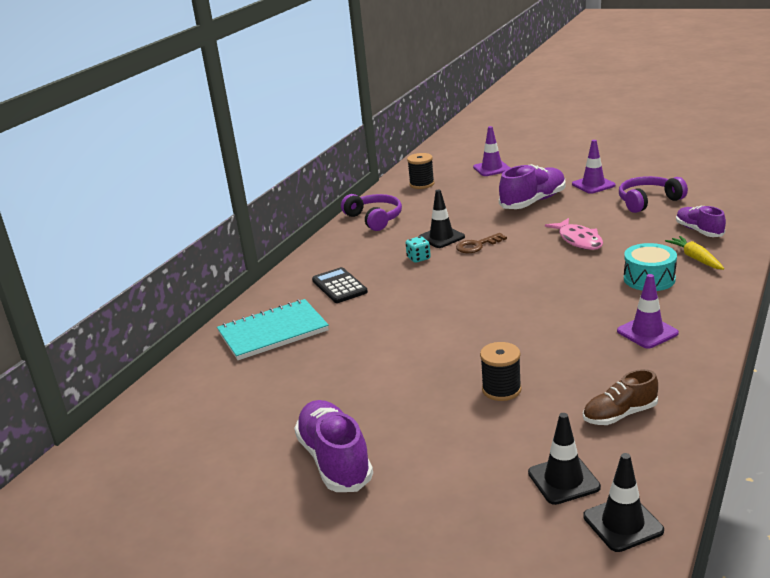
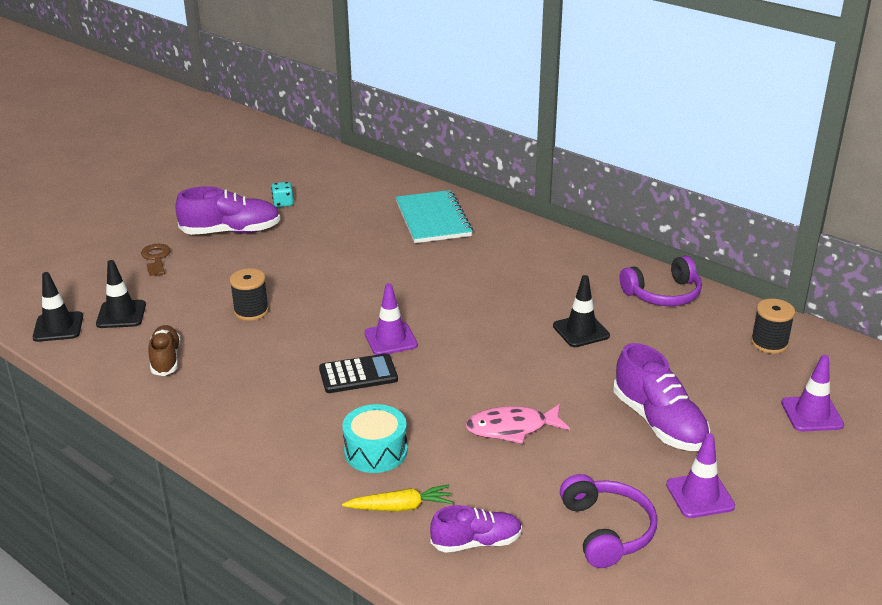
camera: 100 degrees right, 5 degrees up
(339, 286) = (499, 256): black calculator -> black calculator (358, 374)
(418, 258) = (533, 308): turquoise dice -> turquoise dice (283, 203)
(477, 245) = (543, 351): brown key -> brown key (156, 258)
(647, 332) = (270, 413): purple traffic cone -> purple traffic cone (390, 339)

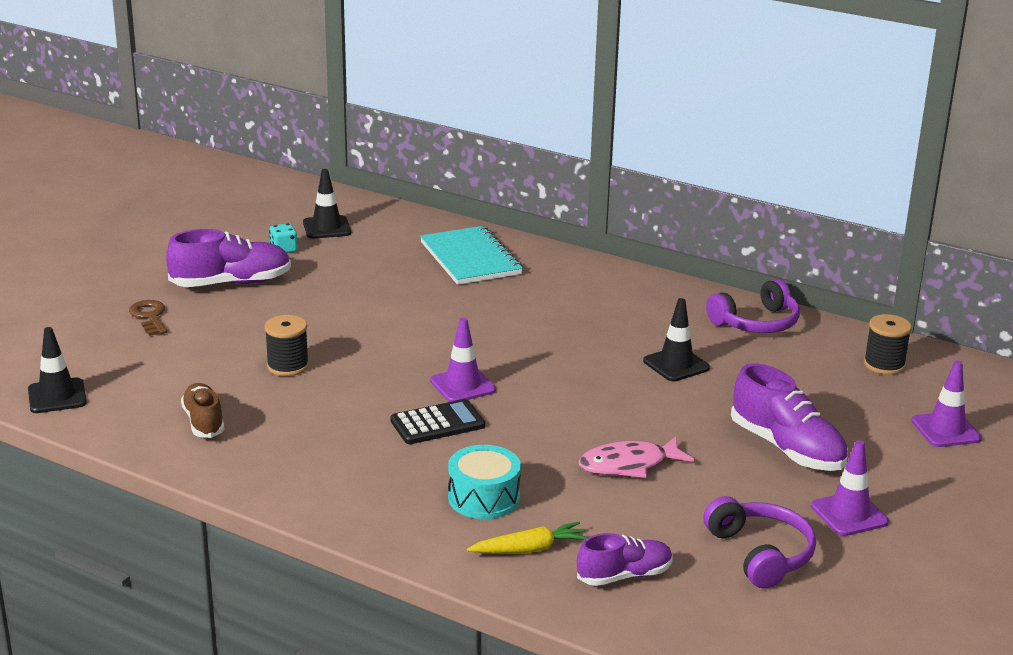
camera: 10 degrees left, 5 degrees down
(121, 314) = (130, 379): black traffic cone -> black traffic cone (327, 228)

